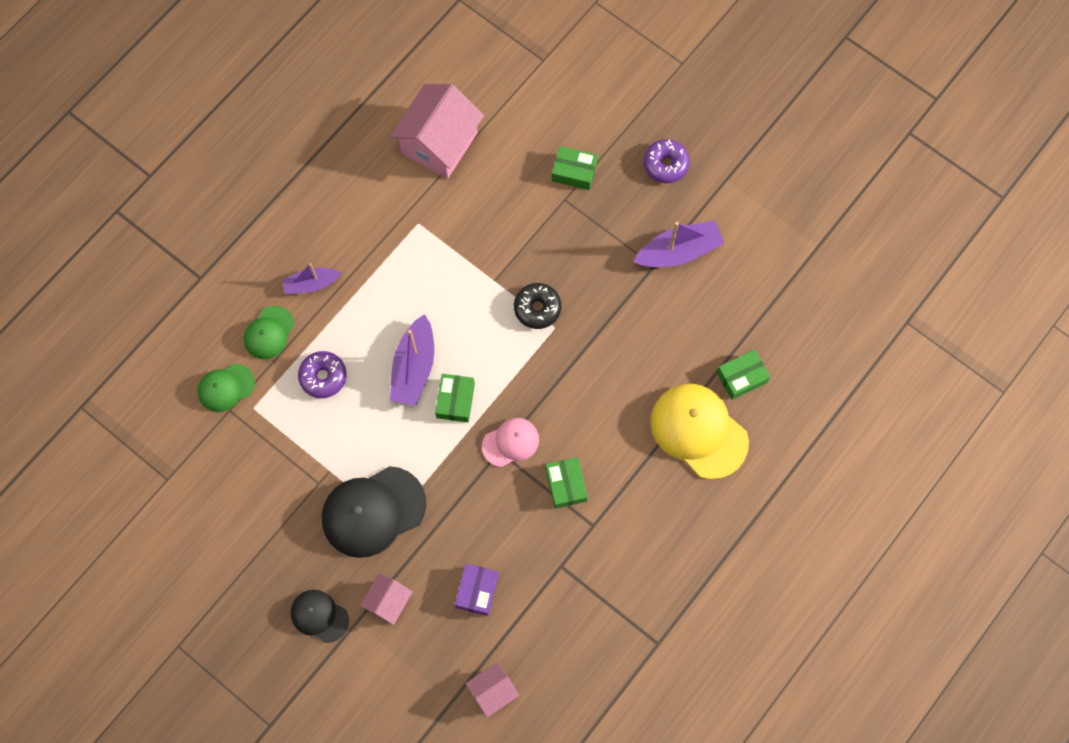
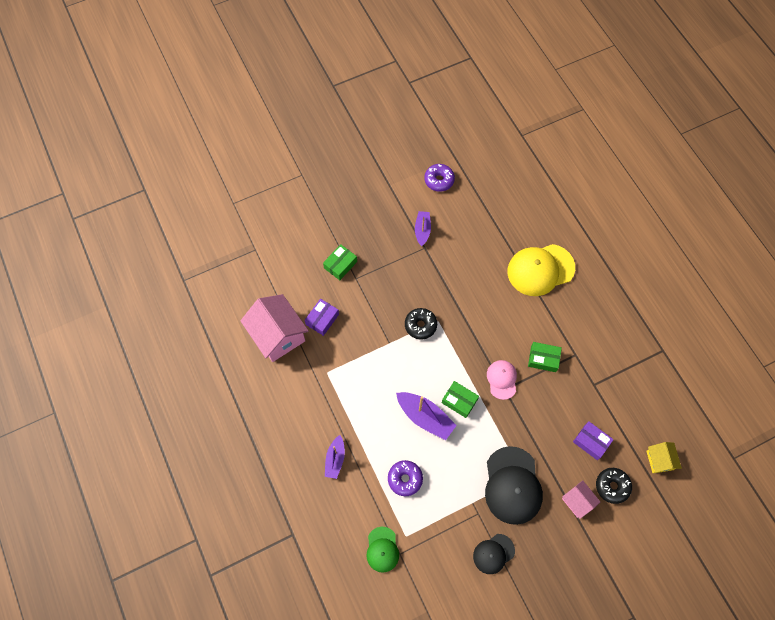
camera: 65 degrees left, 5 degrees down
(269, 333) = (356, 503): green cap -> none
(319, 616) = (570, 551): black cap -> black cap (493, 554)
(428, 640) = (612, 486): none -> black donut
(486, 185) = (322, 319): none -> purple box
(493, 691) = (659, 460): pink house -> yellow house
(665, 164) = (363, 212): purple donut -> purple donut (439, 180)
(678, 251) = (422, 230): purple boat -> purple boat, size x0.64
(741, 377) = (517, 232): green box -> none

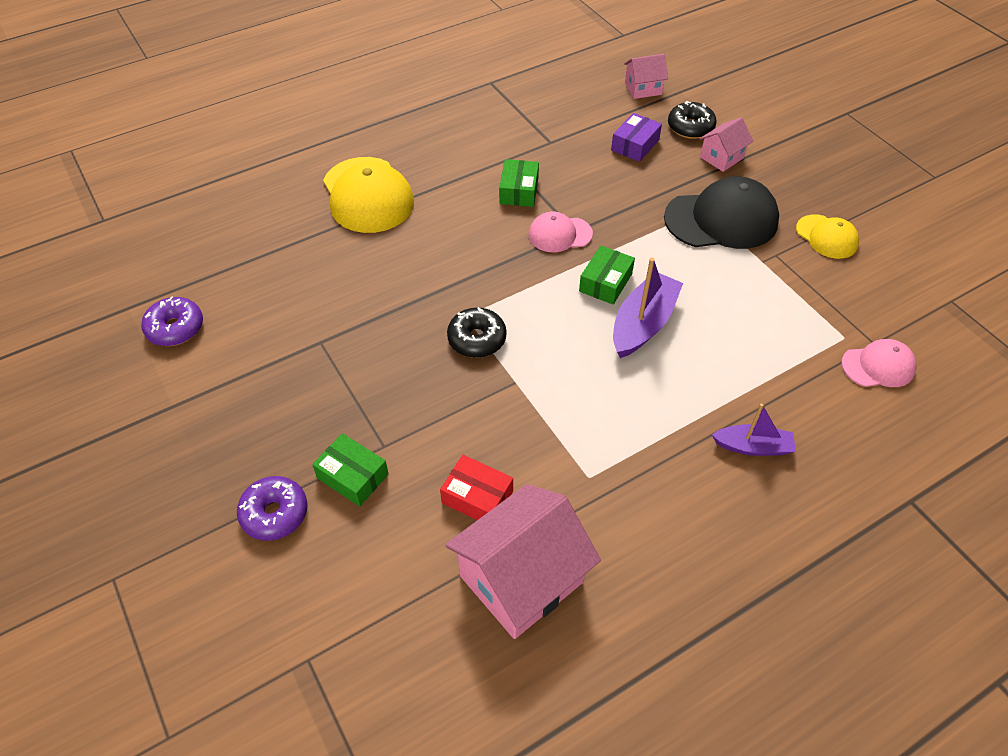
camera: 95 degrees left, 15 degrees down
(322, 319) = (477, 497): purple box -> red box
(382, 549) = (878, 366): green cap -> pink cap
(405, 479) = (754, 344): purple donut -> purple donut (275, 513)
(422, 230) = (283, 347): purple boat -> none
(493, 554) = (826, 237): black cap -> yellow cap
(659, 460) = (643, 89): yellow house -> pink house

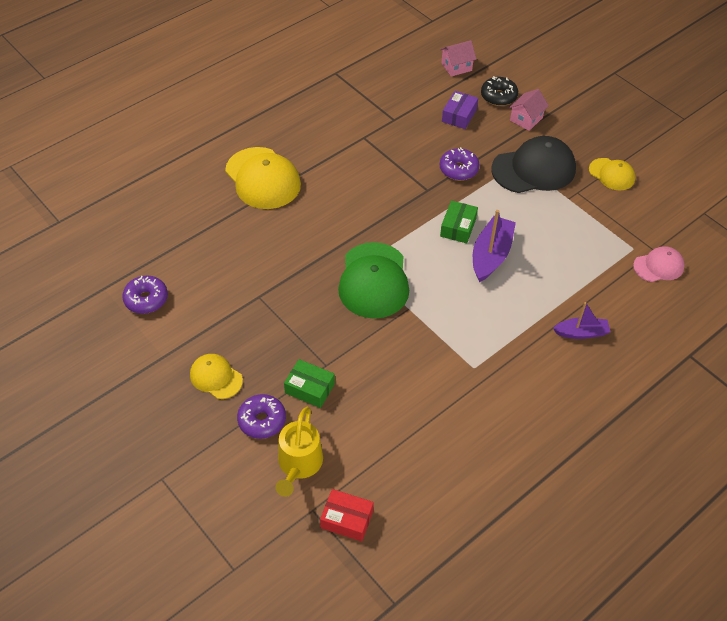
camera: 10 degrees left, 0 degrees up
(231, 444) = (216, 377): none -> yellow cap
(307, 586) = (299, 464): none -> yellow watering can
(477, 339) = (373, 281): black donut -> green cap
(477, 497) = (400, 391): red box -> red box (347, 519)
(519, 191) = (378, 162): green box -> none
(521, 579) = (442, 440): pink house -> none
(559, 234) = (417, 194): pink cap -> none
(621, 210) = (458, 169): none -> purple donut

